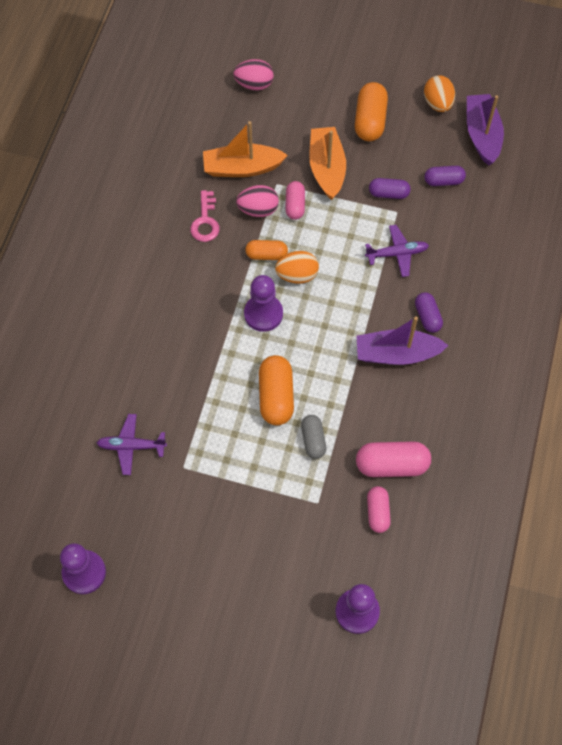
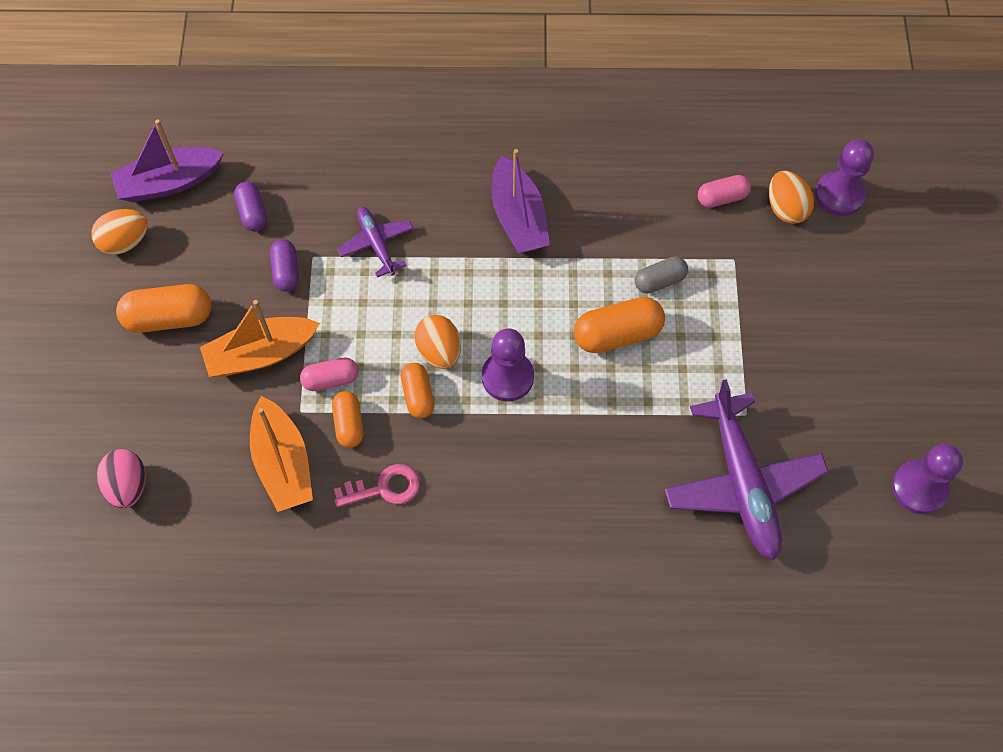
camera: 105 degrees left, 0 degrees up
(131, 446) = (742, 483): purple plane -> purple plane, size x1.91
(258, 210) = (349, 424): pink egg -> orange capsule
(355, 561) = (786, 208): none -> orange egg
(391, 465) = (661, 195): pink capsule -> none
(427, 317) = (458, 195): purple capsule -> none

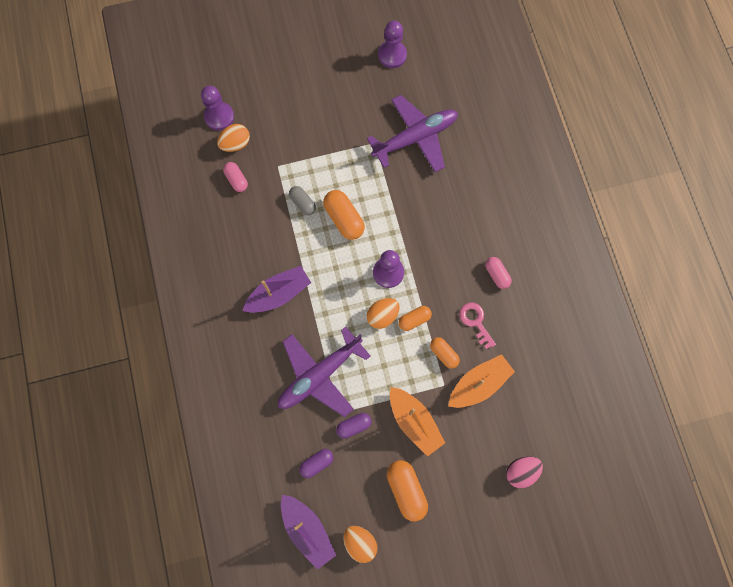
camera: 105 degrees left, 10 degrees up
(330, 379) = (419, 373): pink capsule -> pink capsule (496, 274)
(349, 424) = (443, 354): orange capsule -> orange capsule turned 75 degrees clockwise
(376, 244) = (319, 375): purple plane -> purple plane, size x1.91

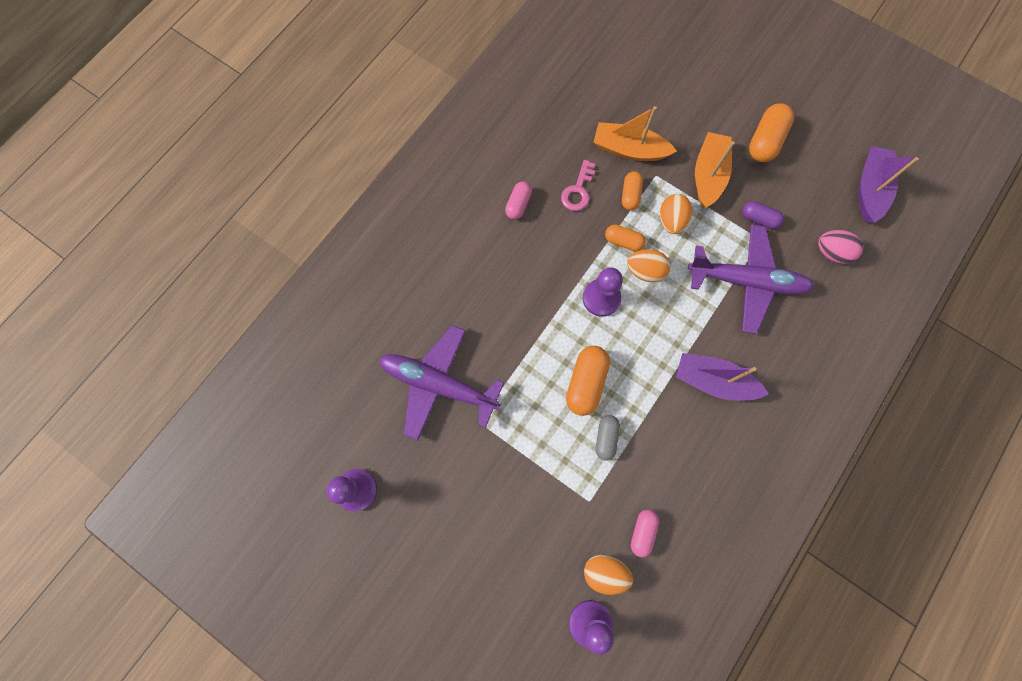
camera: 130 degrees left, 0 degrees up
(317, 463) = (816, 223): purple capsule -> none
(360, 542) = (836, 144): orange egg -> orange egg (671, 221)
(521, 471) = (667, 72): pink egg -> pink egg (831, 252)

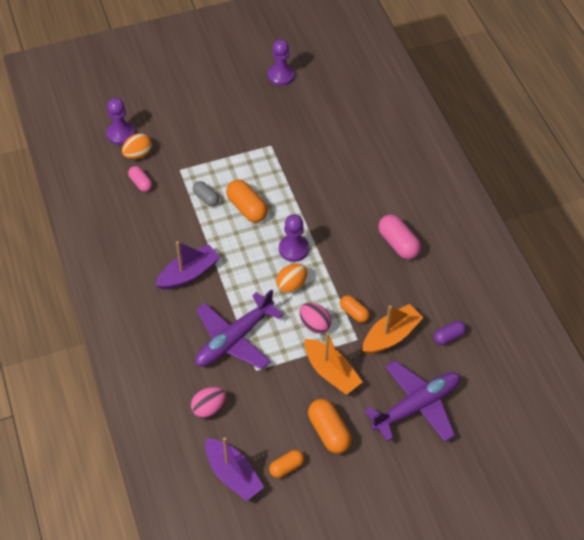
camera: 125 degrees right, 20 degrees down
(439, 384) = (309, 139): purple plane -> purple plane (416, 406)
(518, 204) = (398, 244): pink capsule -> pink capsule, size x1.61
(578, 190) = (382, 284): pink key -> none
(623, 241) = (322, 286): orange capsule -> orange capsule (286, 467)
(671, 221) = (315, 324): orange egg -> pink egg
(759, 219) = (271, 380): purple capsule -> purple capsule (449, 337)

